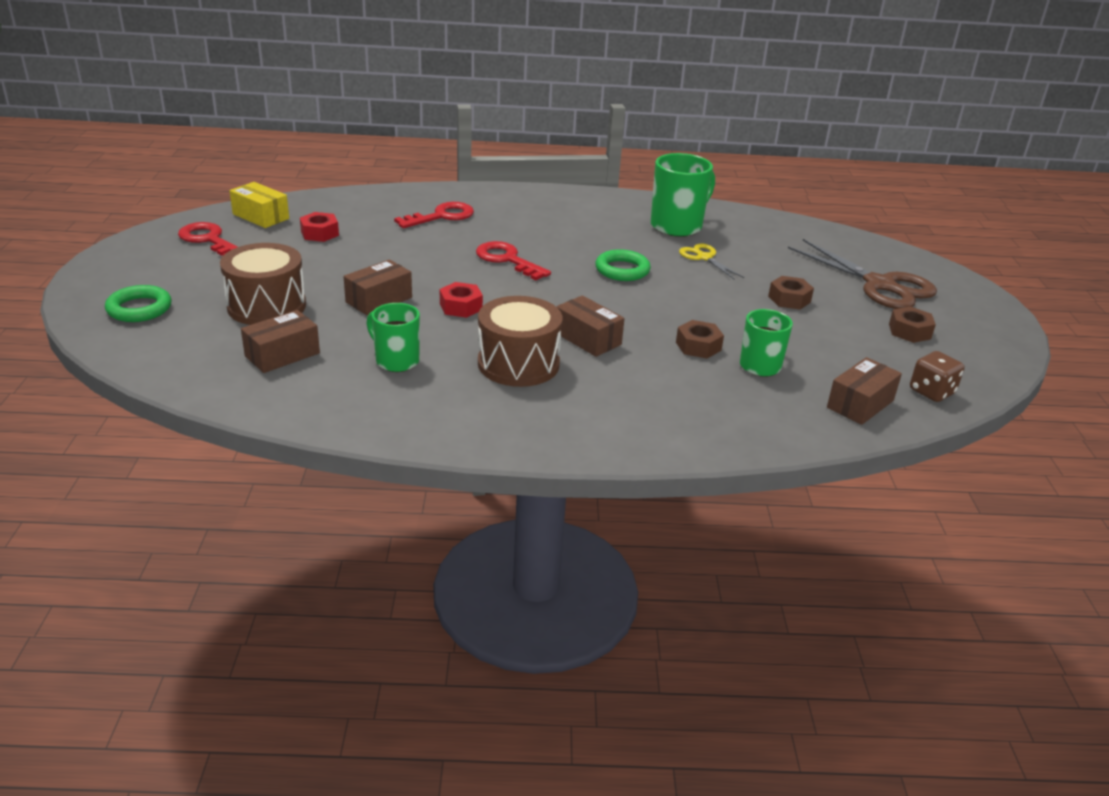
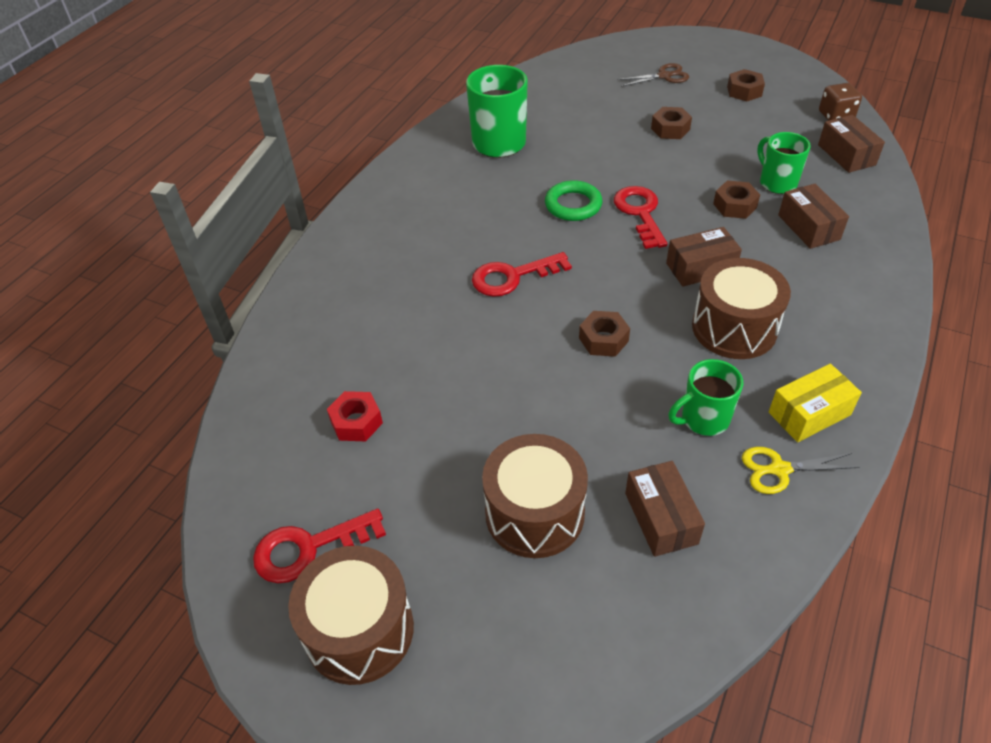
camera: 60 degrees left, 15 degrees up
(139, 309) = (485, 661): green ring -> none
(153, 266) = (359, 630): none -> brown drum
(261, 216) = (266, 475): yellow box -> yellow box (809, 413)
(379, 300) = (561, 403): brown box -> brown box (808, 227)
(441, 216) = (374, 300): red key -> red key (640, 213)
(461, 307) = (603, 339): red nut -> brown nut
(704, 257) = (571, 148): yellow scissors -> yellow scissors (779, 469)
(880, 285) = (664, 76): brown scissors -> brown scissors, size x0.51

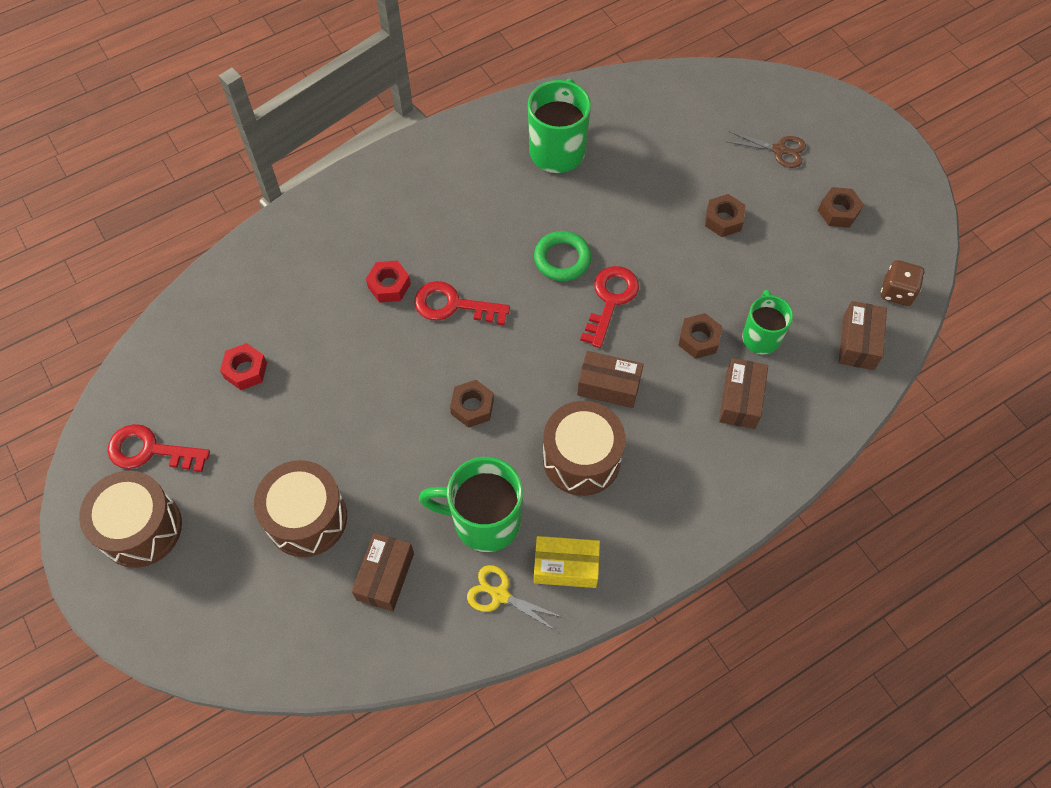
camera: 30 degrees right, 15 degrees up
(440, 290) = (389, 285): none -> red nut
(703, 419) = (484, 521): green mug -> green mug, size x1.58

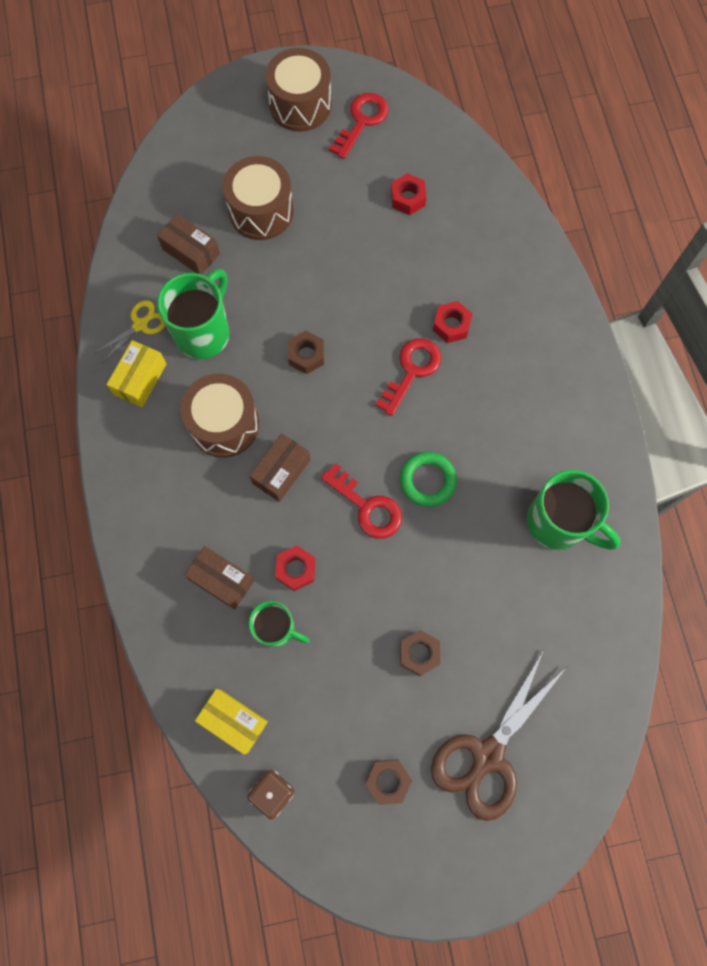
camera: 110 degrees right, 10 degrees up
(699, 340) = (296, 569): brown nut -> red nut
(779, 150) = (487, 756): brown scissors -> brown scissors, size x1.95
(858, 342) = (234, 721): brown box -> yellow box

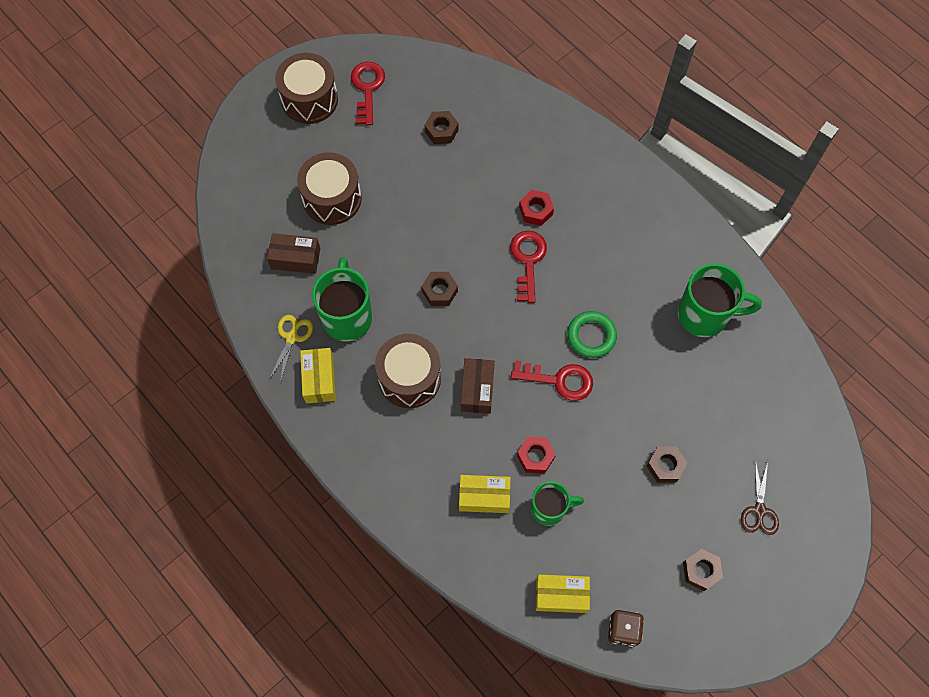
camera: 30 degrees left, 5 degrees down
(221, 580) = (484, 497): brown box -> yellow box
(408, 198) = (441, 131): red nut -> brown nut
(487, 756) = (759, 511): brown scissors -> brown scissors, size x0.51

